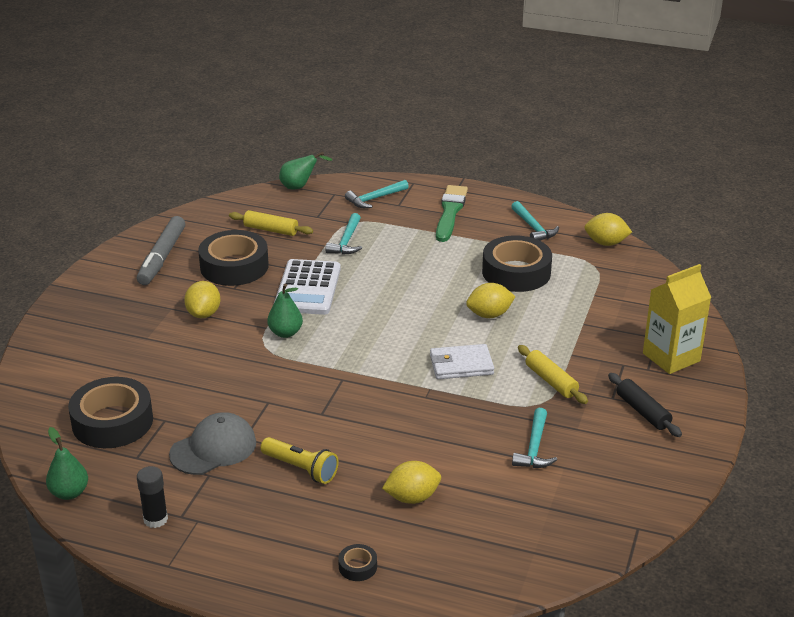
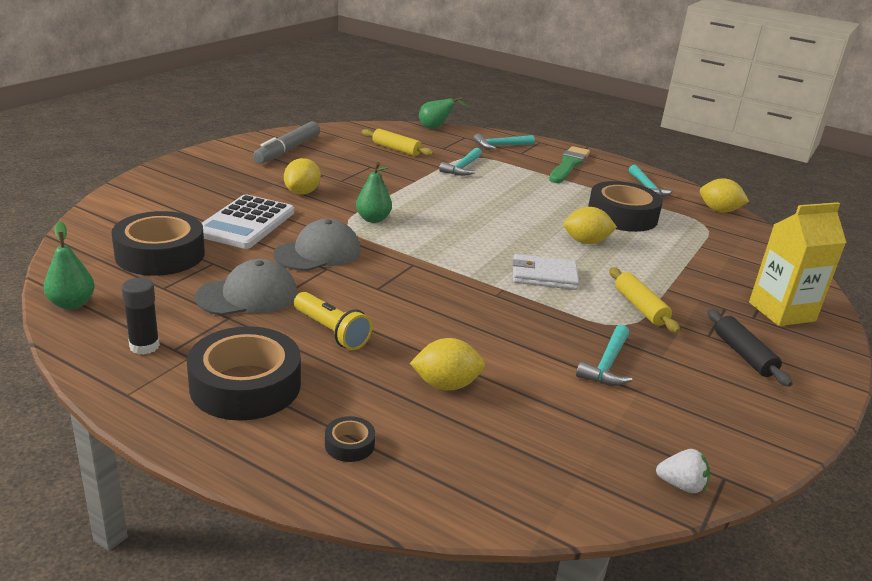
camera: 10 degrees right, 5 degrees down
(234, 266) = (349, 166): black tape -> black tape (245, 385)
(252, 386) = (318, 252): none -> grey cap
(307, 288) = (411, 192): white calculator -> white calculator (245, 223)
(607, 542) = (681, 485): none -> white strawberry

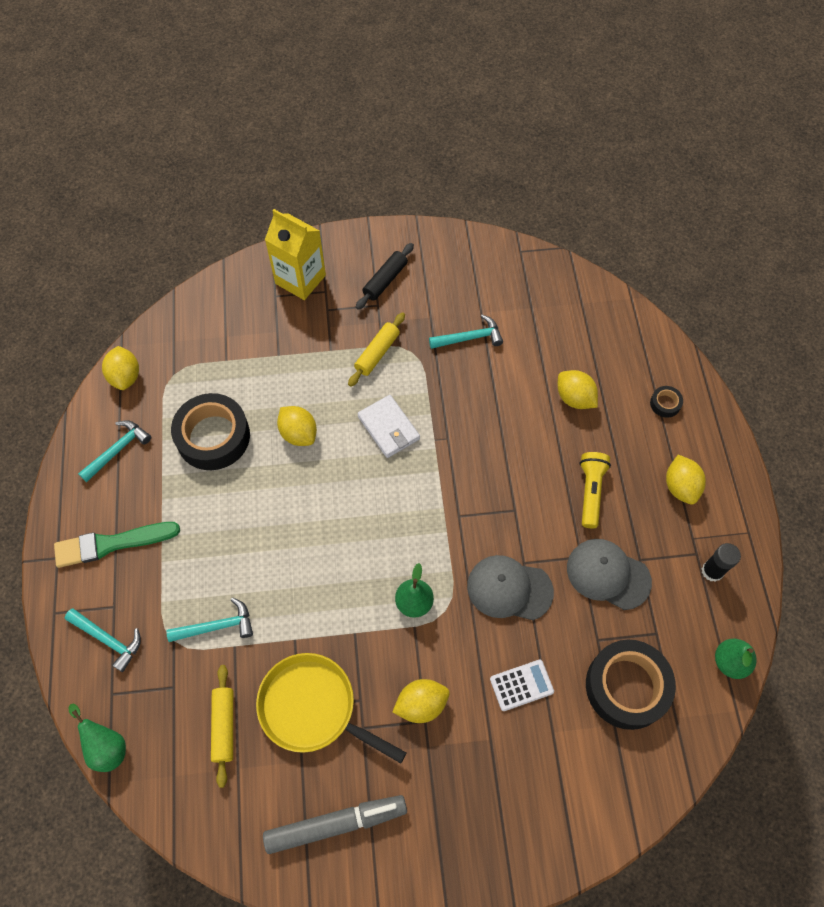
camera: 125 degrees left, 35 degrees up
(245, 223) = (521, 685): white calculator -> white calculator, size x0.55
(245, 385) = (680, 487): black tape -> yellow lemon
(362, 169) = (313, 708): none -> yellow pan
(681, 485) = (545, 264): white strawberry -> none

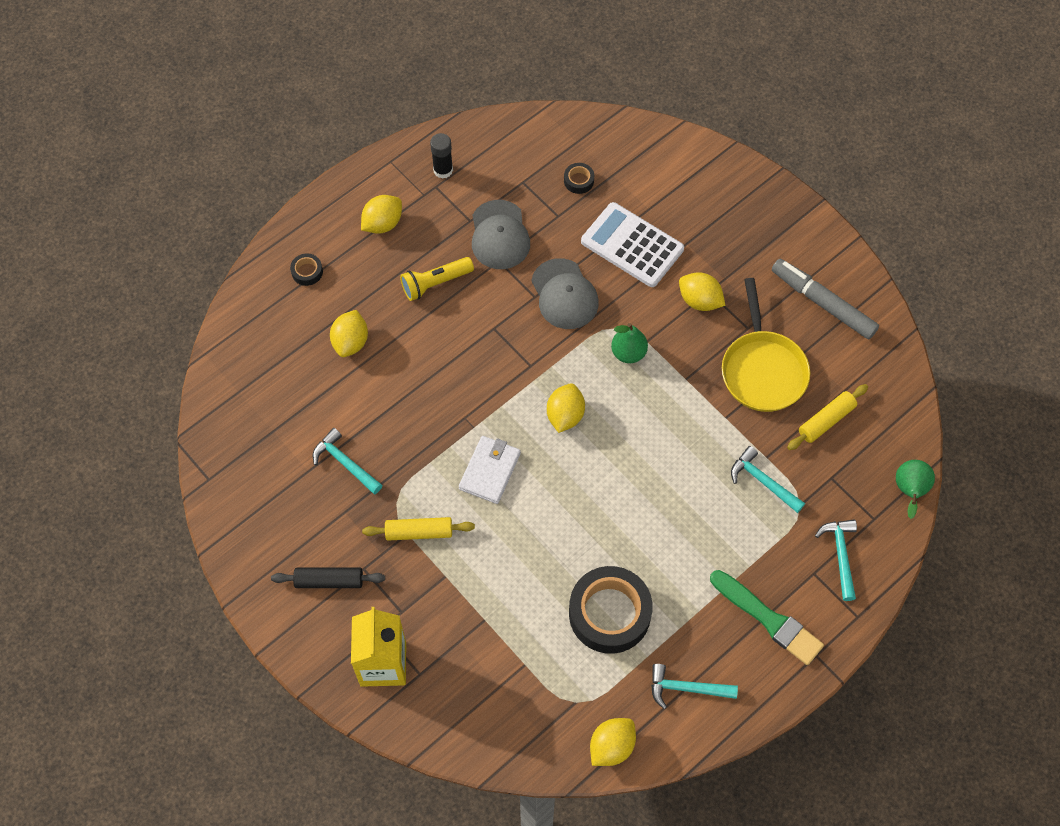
camera: 125 degrees left, 0 degrees up
(298, 433) = (551, 542): yellow lemon -> yellow lemon (565, 415)
(521, 685) = (632, 245): white calculator -> white calculator, size x1.81
(627, 687) = (578, 181): black tape -> black tape, size x0.42
(730, 662) = (509, 128): green pear -> none

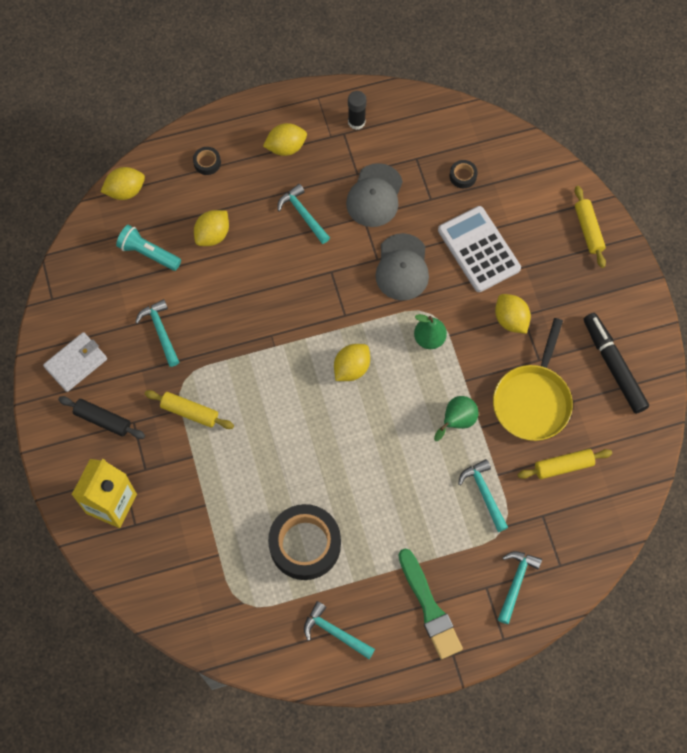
camera: 25 degrees right, 5 degrees up
(291, 388) = (148, 253): none -> turquoise flashlight
(435, 283) = (303, 214): yellow flashlight -> turquoise hammer
(490, 471) = (269, 387): white wallet -> white wallet (76, 363)
(611, 746) = (252, 650): yellow lemon -> yellow lemon (125, 191)
(729, 183) = (588, 230): none -> yellow rolling pin
(823, 303) = (613, 366): grey marker -> black marker
(909, 491) = (602, 556): green pear -> green pear (456, 421)

